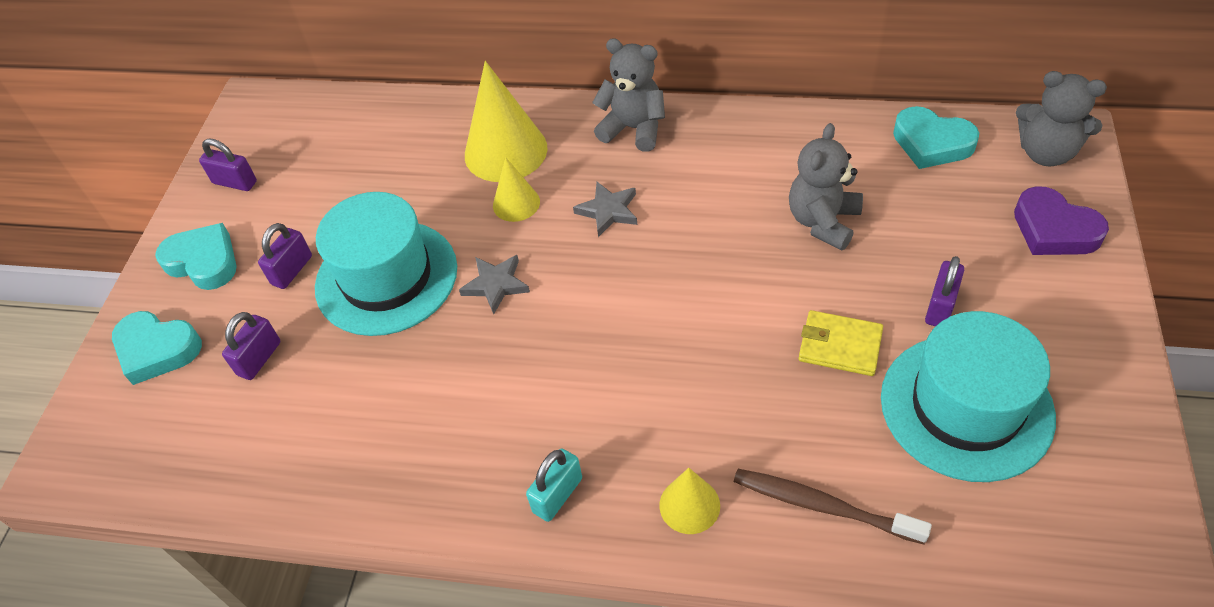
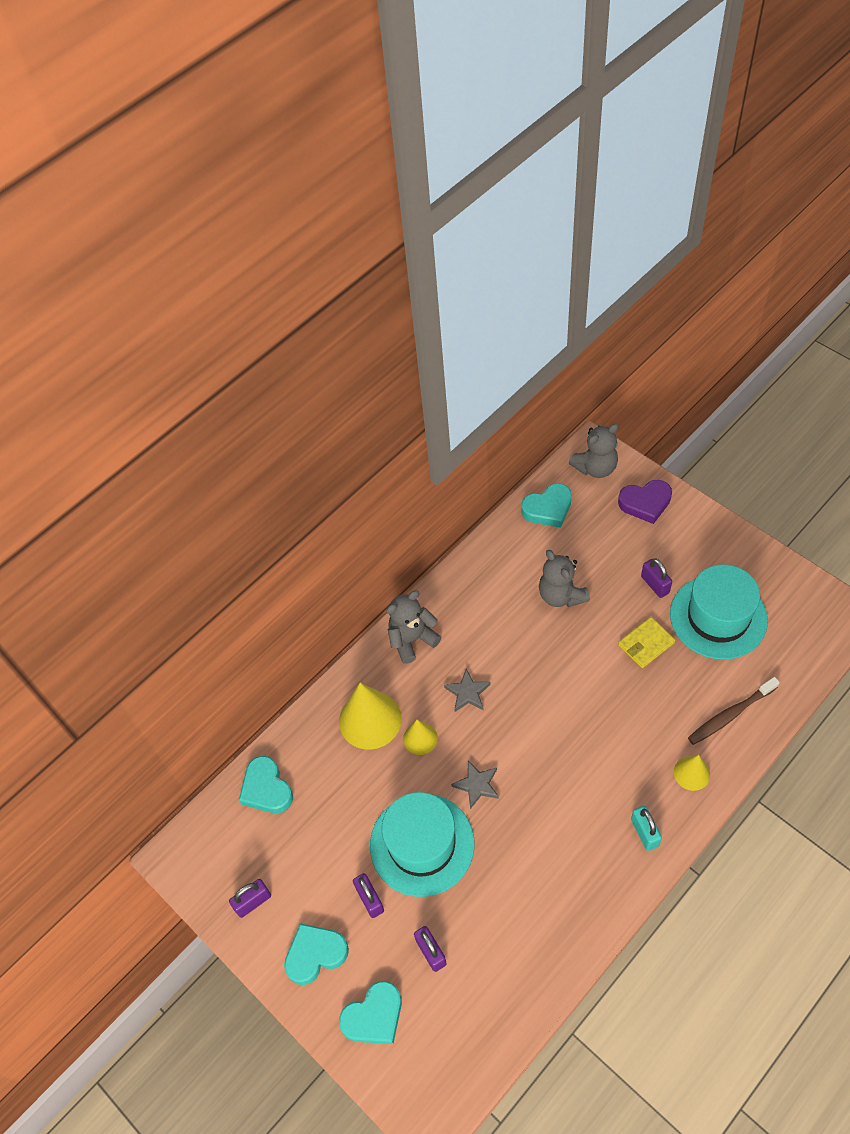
camera: 55 degrees left, 5 degrees up
(365, 122) = (266, 789): none -> turquoise heart

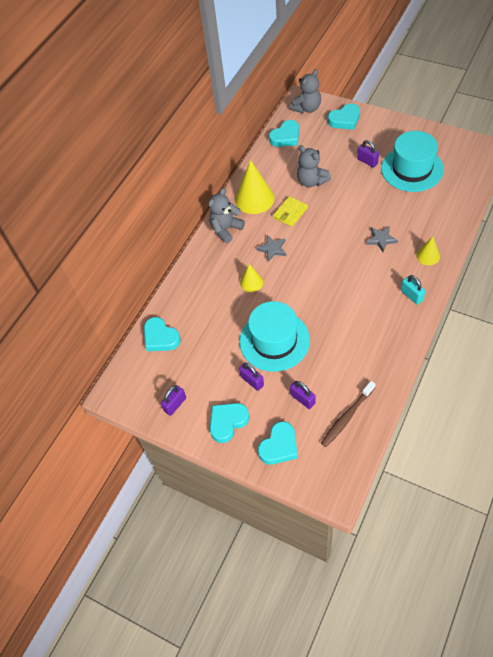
camera: 15 degrees left, 0 degrees up
(370, 719) = (215, 280): yellow cone -> yellow cone (254, 198)
(477, 785) = (297, 298): grey star -> grey star (381, 239)
(645, 503) = (345, 120): purple heart -> turquoise heart
(646, 644) = (374, 194): yellow wallet -> yellow wallet (290, 213)
(730, 715) = (439, 218): brown toothbrush -> brown toothbrush (347, 417)

